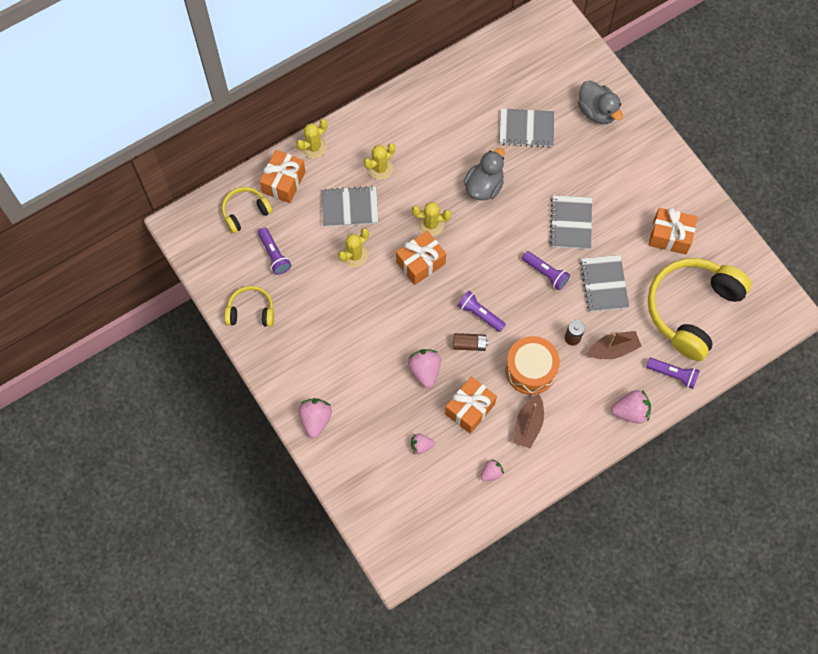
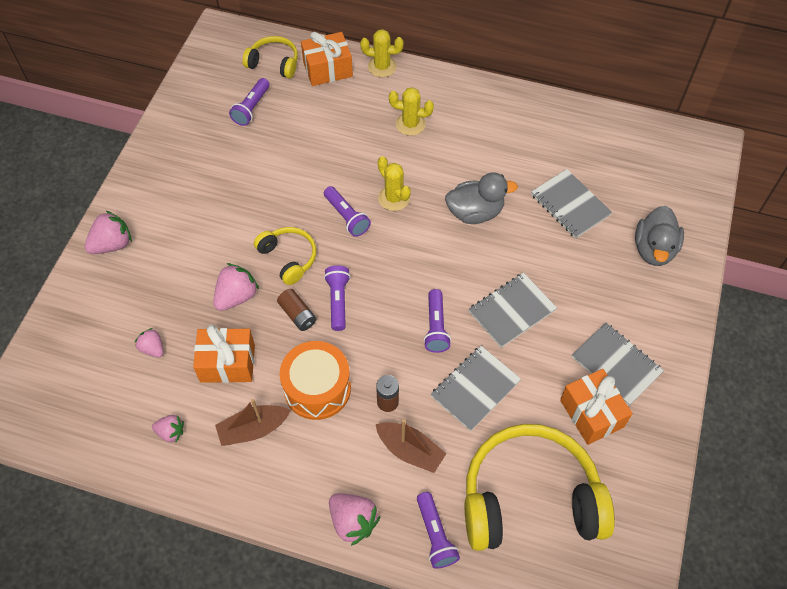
camera: 50 degrees right, 10 degrees down
(251, 311) = (182, 128): yellow headphones -> yellow headphones (288, 258)
(350, 207) = (350, 128): grey notebook -> grey notebook (616, 365)
(354, 255) = (306, 163): yellow cactus -> none
(420, 263) = (346, 217): orange gift -> purple flashlight

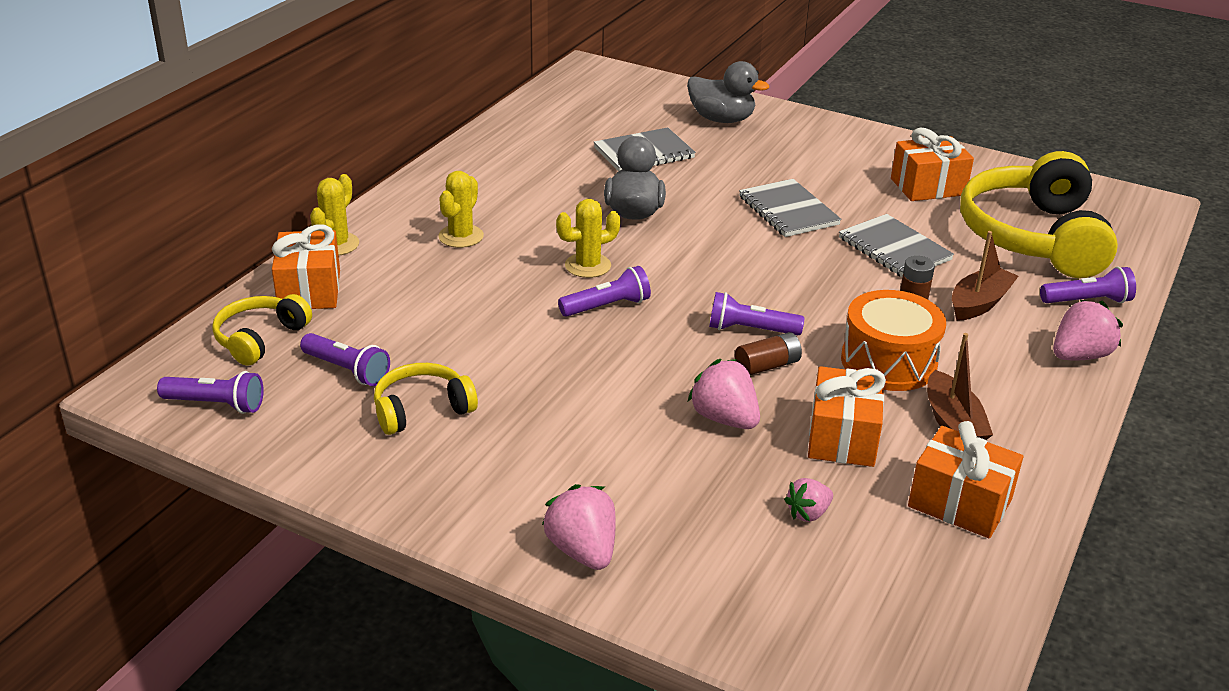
camera: 80 degrees left, 25 degrees down
(171, 432) = (959, 503): pink strawberry -> orange gift
(288, 258) = (665, 363): yellow headphones -> yellow headphones (421, 409)
(436, 327) = (804, 263): purple flashlight -> purple flashlight (216, 404)
(616, 365) = (867, 164): grey notebook -> none

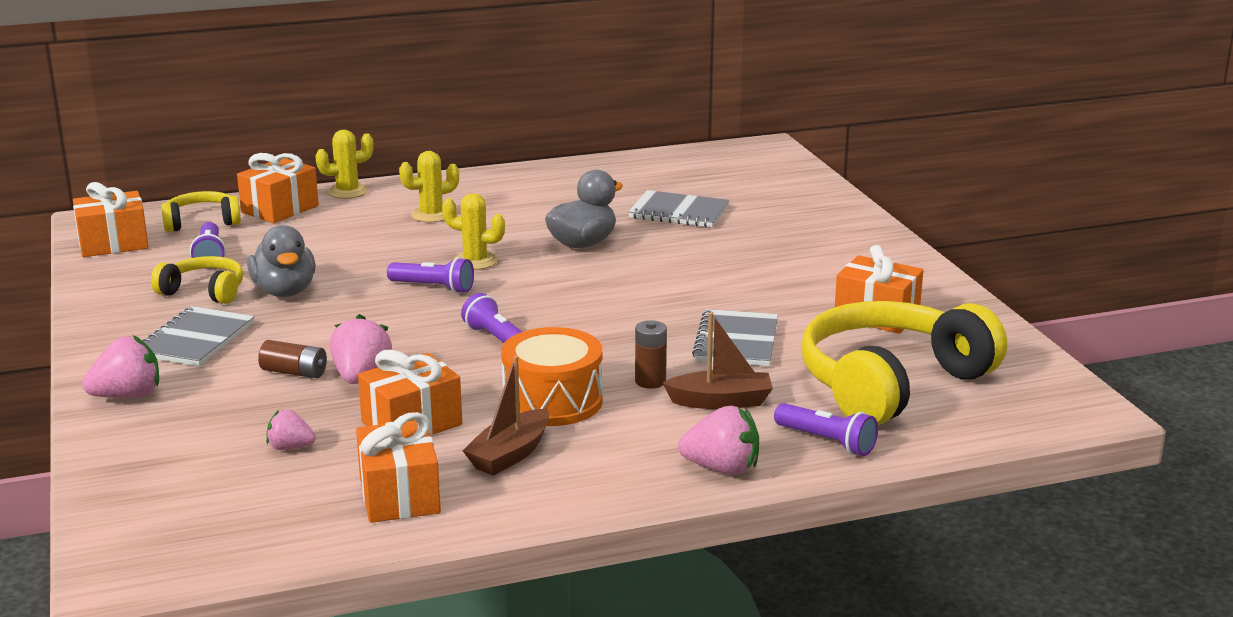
camera: 45 degrees right, 10 degrees down
(216, 404) = (113, 243): purple flashlight -> orange gift
(583, 550) = (128, 396): pink strawberry -> pink strawberry turned 45 degrees clockwise
(721, 119) = (798, 212): grey duck -> grey duck (284, 292)
(767, 366) = (459, 364): brown battery -> brown battery (294, 372)
(788, 211) = (707, 286): grey notebook -> grey notebook (195, 340)

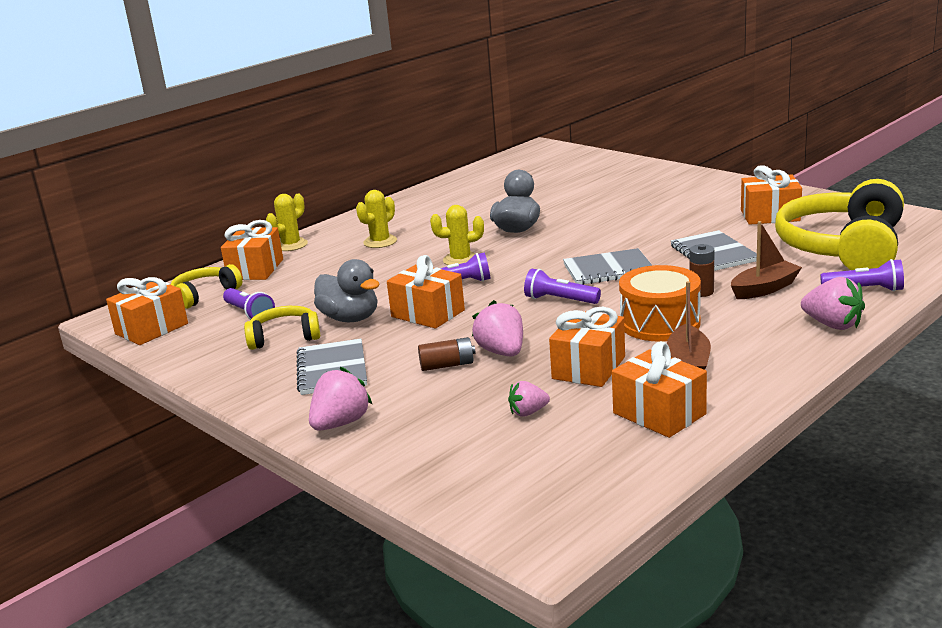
camera: 25 degrees left, 0 degrees up
(358, 311) = (428, 313): none -> orange gift
(678, 212) = (549, 195): grey notebook -> grey notebook (608, 270)
(722, 468) = (832, 325): pink strawberry -> pink strawberry turned 60 degrees clockwise

